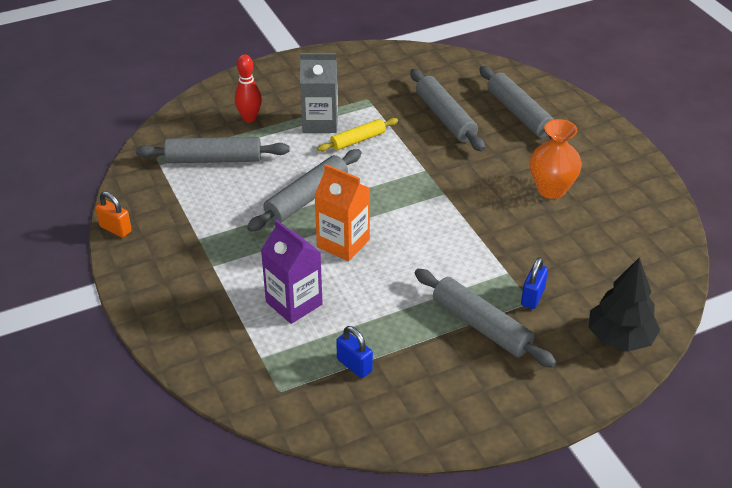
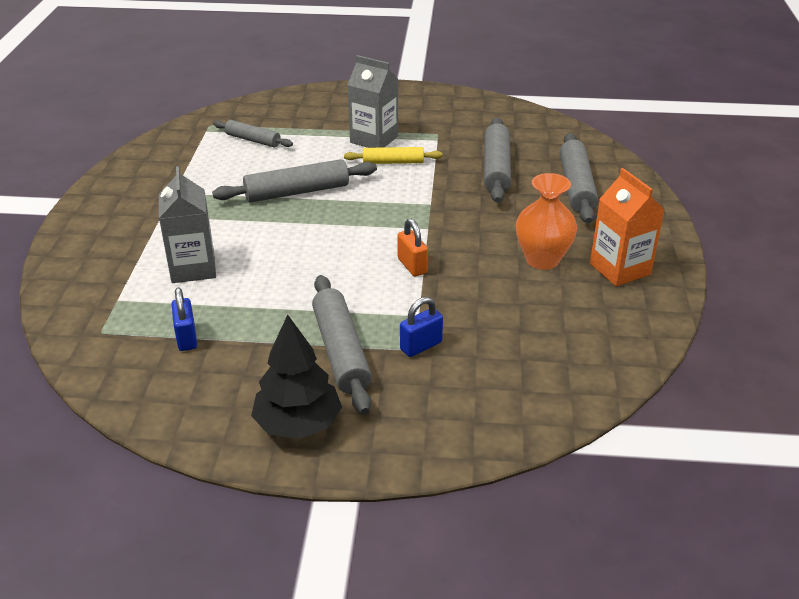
camera: 30 degrees right, 5 degrees down
(115, 229) = (119, 165): orange padlock -> orange padlock (412, 266)
(214, 159) = (253, 140): grey rolling pin -> grey rolling pin, size x0.62
(249, 118) = (316, 119): red bowling pin -> none
(294, 303) = (193, 268): purple carton -> grey carton
(343, 243) = (289, 237): orange carton -> orange carton (620, 269)
(620, 338) = (475, 420): black tree -> black tree (298, 424)

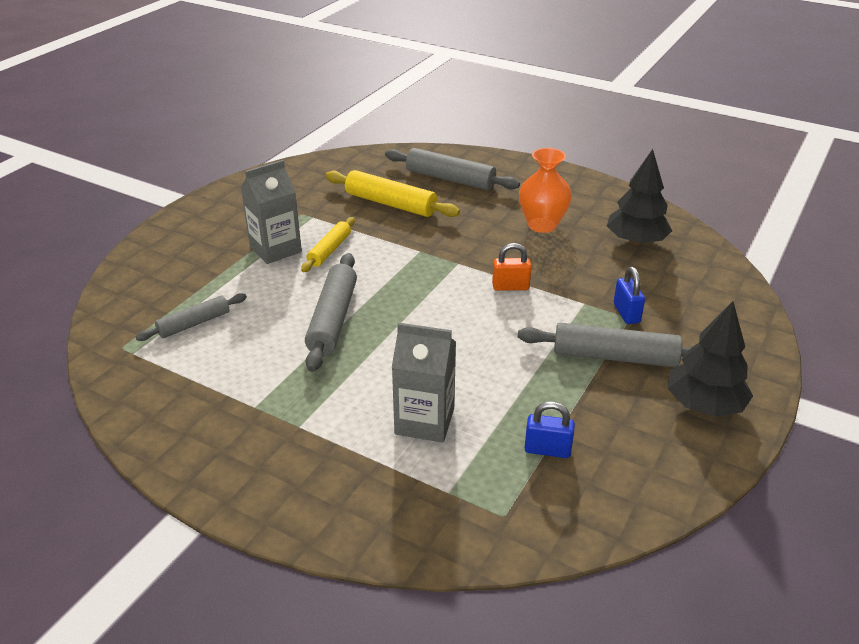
camera: 65 degrees left, 0 degrees up
(496, 168) = (390, 204): grey rolling pin -> yellow rolling pin
(569, 328) = (636, 241): none -> black tree
(620, 269) = (575, 198): orange carton -> none

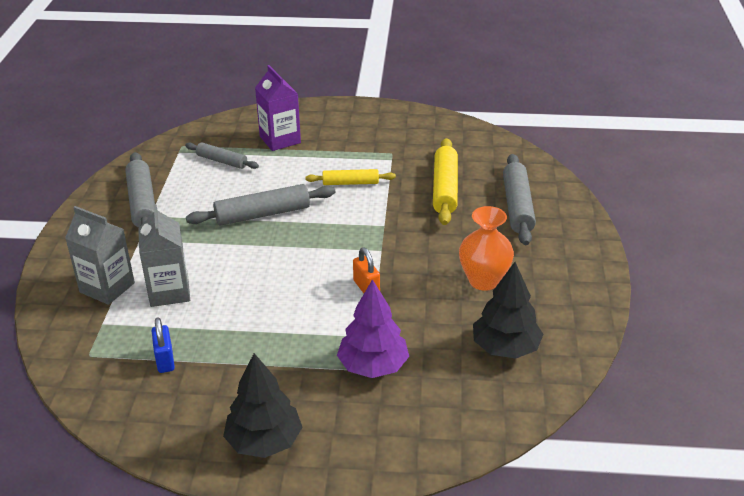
camera: 65 degrees right, 0 degrees up
(197, 272) = (280, 140): none -> purple carton
(275, 249) = (333, 159): grey carton -> grey carton (107, 287)
(614, 357) = (301, 372): grey rolling pin -> grey rolling pin (142, 203)
(626, 313) = (373, 366): blue padlock -> purple tree

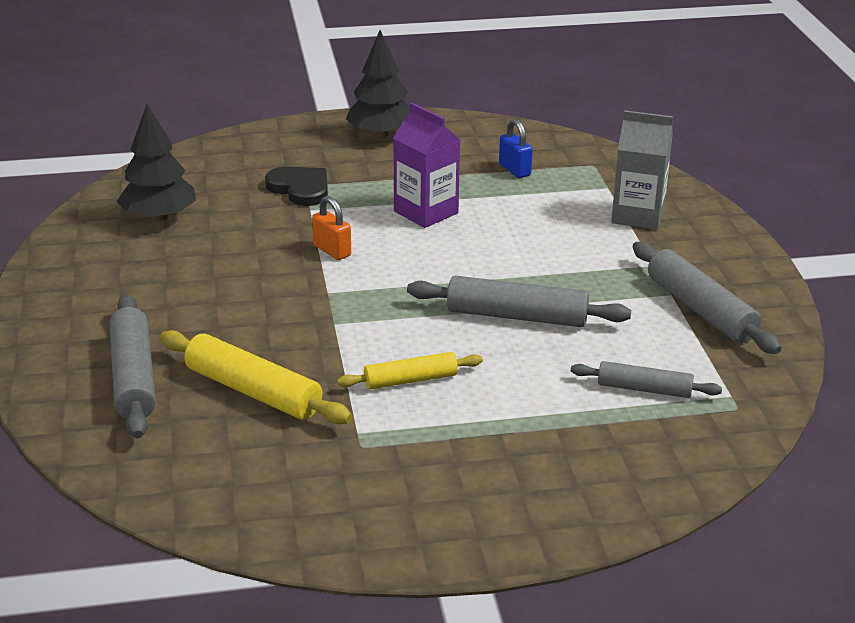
camera: 165 degrees right, 5 degrees down
(169, 292) = (563, 220): grey carton -> none
(262, 214) = (516, 316): grey rolling pin -> grey rolling pin turned 45 degrees clockwise
(280, 140) = (577, 445): purple carton -> purple carton (426, 212)
(373, 366) = (300, 188): purple tree -> black heart
(444, 188) = (253, 391): yellow rolling pin -> yellow rolling pin turned 45 degrees counterclockwise
(483, 280) = (185, 275): orange vase -> none

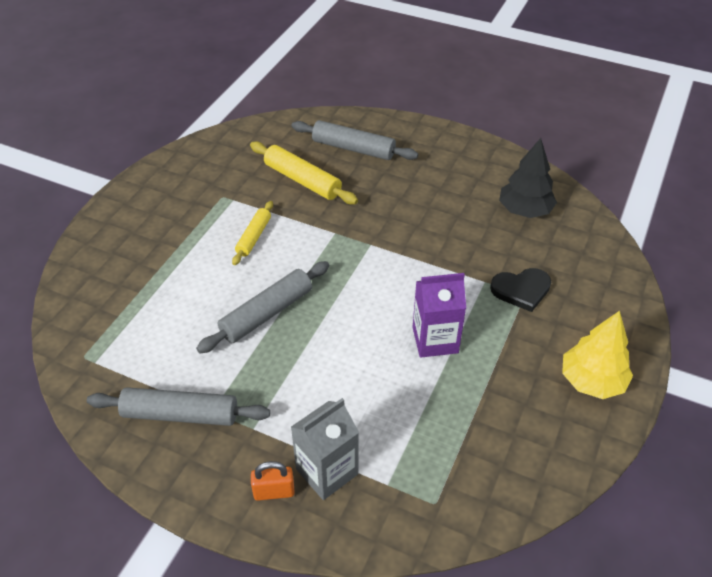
camera: 125 degrees right, 15 degrees up
(253, 391) = (302, 180): yellow rolling pin -> yellow rolling pin turned 60 degrees clockwise
(332, 250) = (419, 268): orange padlock -> orange padlock (274, 492)
(381, 134) = (592, 381): black tree -> yellow tree
(514, 170) = (465, 436): blue padlock -> none
(644, 389) = (144, 326): grey rolling pin -> none

